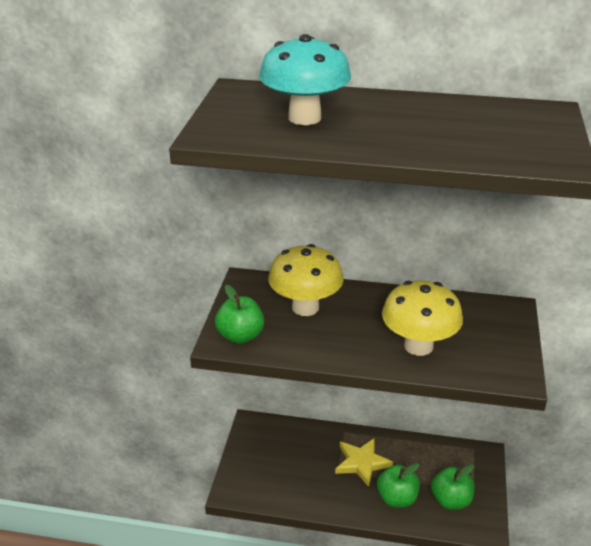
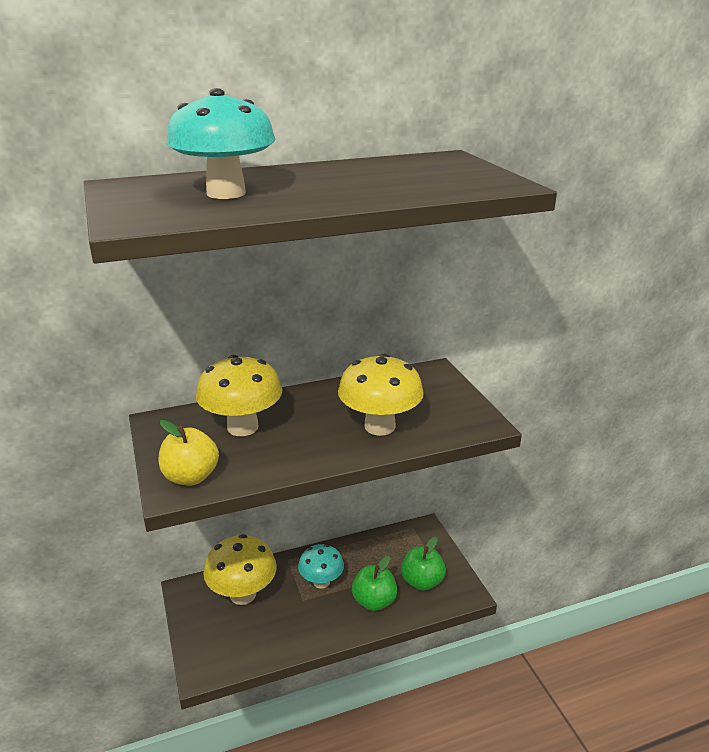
camera: 30 degrees left, 5 degrees down
(240, 336) = (191, 477): green apple -> yellow apple
(292, 446) = (243, 594): none -> yellow mushroom
(361, 463) = (321, 582): yellow star -> turquoise mushroom

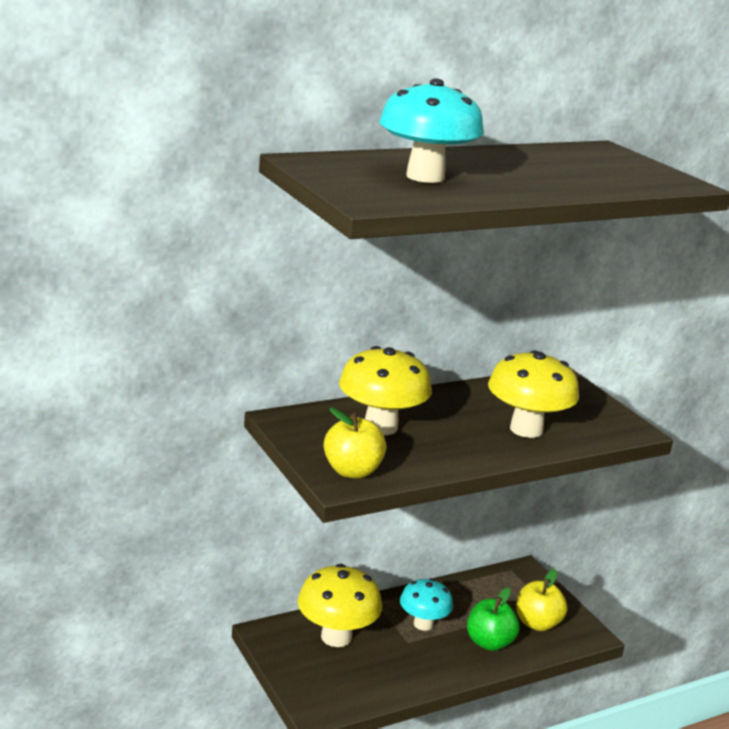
camera: 10 degrees left, 5 degrees down
(422, 582) = (537, 623): green apple -> yellow apple

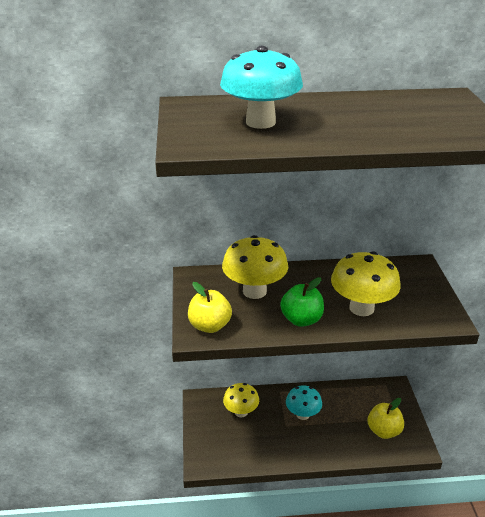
camera: 25 degrees right, 10 degrees up
(336, 637) = (241, 412): yellow mushroom -> yellow mushroom, size x0.65
(489, 642) = (341, 438): green apple -> green apple (301, 320)

